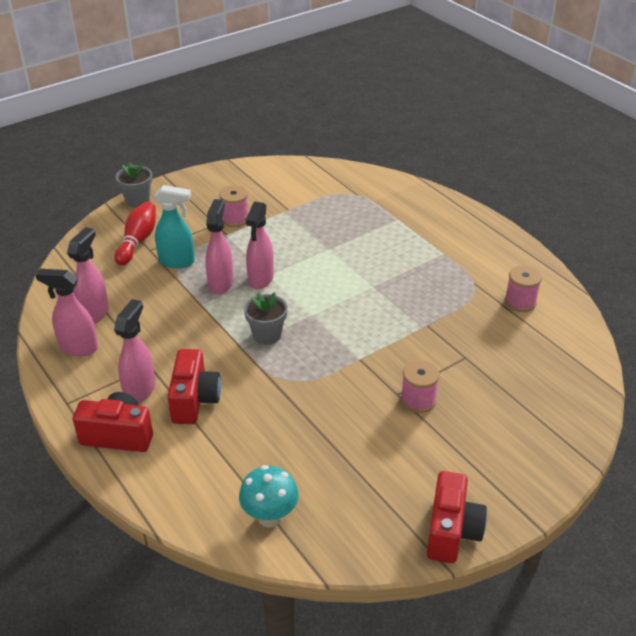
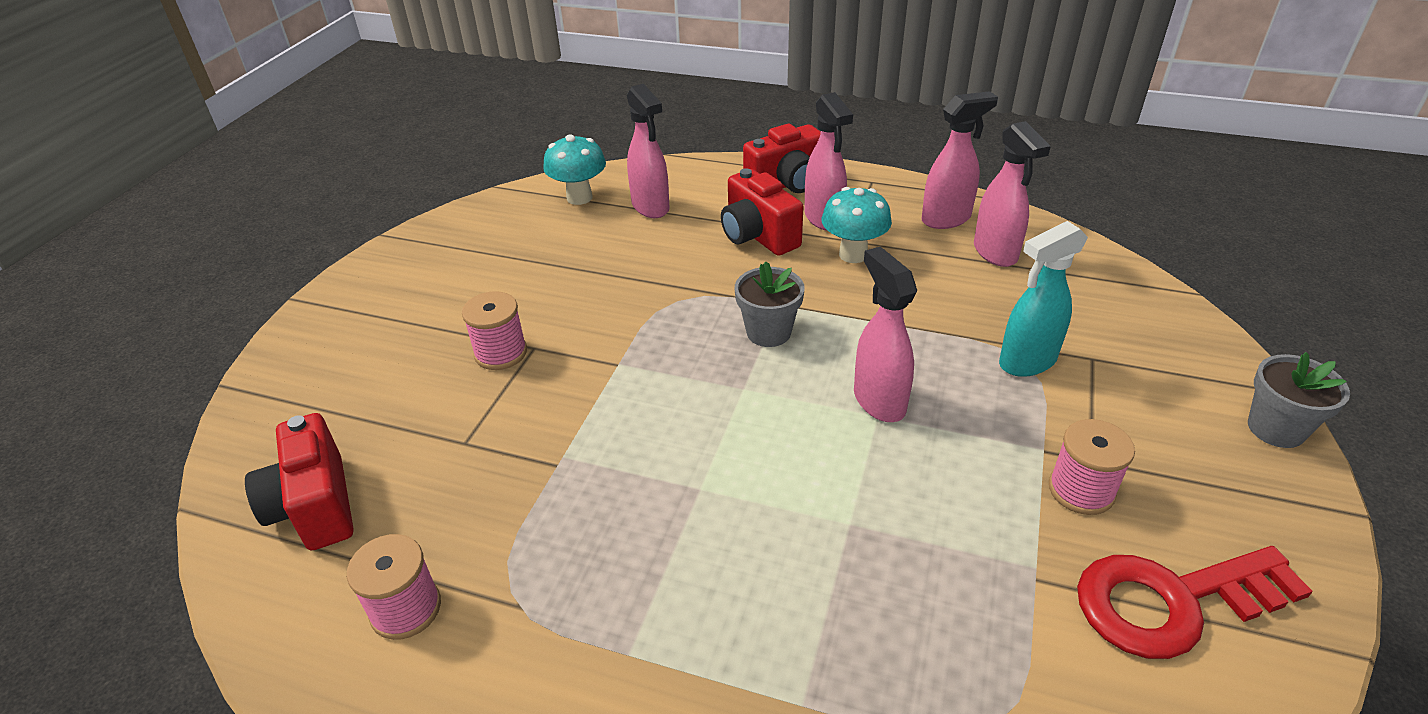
camera: 145 degrees right, 0 degrees up
(138, 241) = (1131, 361): red bowling pin -> none
(163, 355) = (853, 254): none -> turquoise mushroom
(221, 283) = (921, 364): pink spray bottle -> pink spray bottle (651, 207)
(257, 188) = (1172, 601): none -> red key
(451, 531) = (393, 258): red camera -> red camera (315, 506)

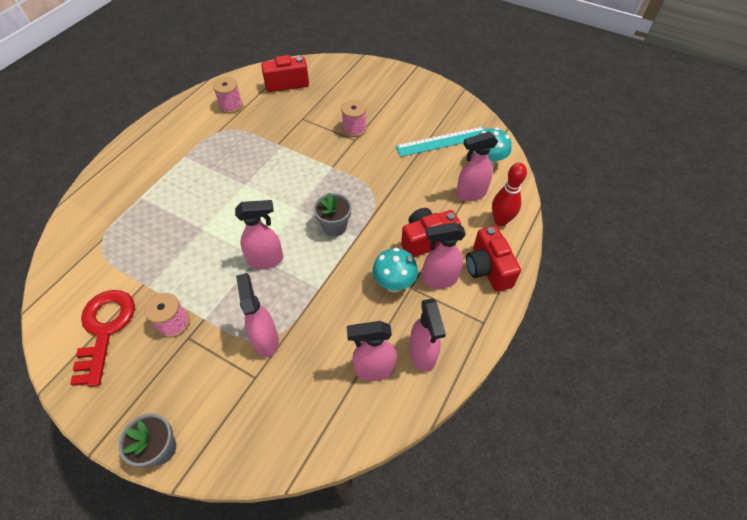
camera: 100 degrees right, 15 degrees up
(531, 243) = (443, 141): none -> turquoise ruler
(696, 180) = (500, 220): none -> red bowling pin
(1026, 362) = (265, 339): turquoise spray bottle -> pink spray bottle

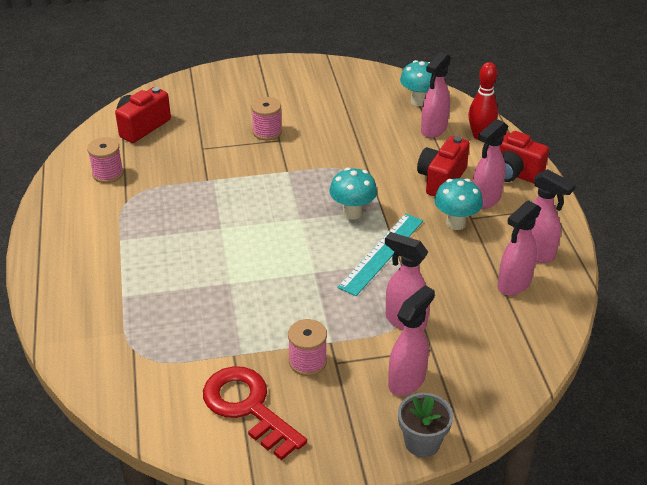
camera: 40 degrees left, 15 degrees down
(266, 260) = (325, 269): pink spray bottle -> pink spray bottle (407, 381)
(334, 227) = (352, 213): grey flower pot -> turquoise mushroom
(443, 141) = (361, 103): turquoise ruler -> turquoise ruler (382, 253)

